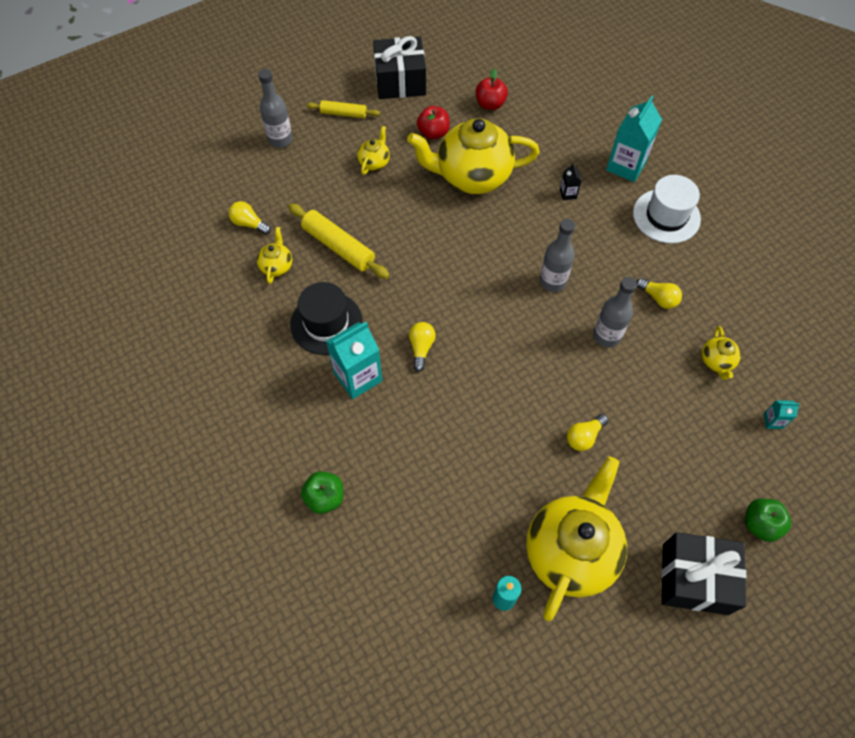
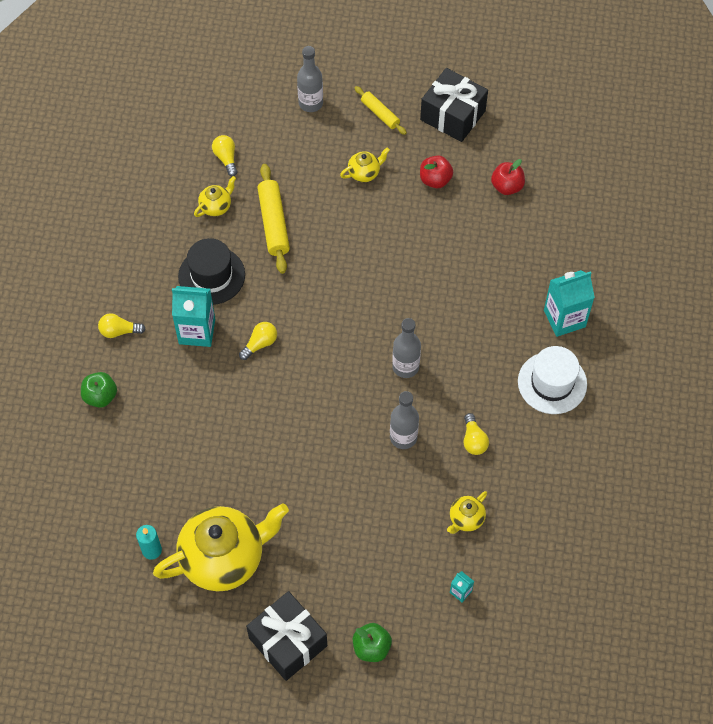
camera: 40 degrees right, 0 degrees up
(472, 176) = (429, 238): yellow teapot -> none
(568, 194) = (491, 307): black carton -> none
(584, 437) = (311, 493): yellow light bulb -> yellow light bulb (119, 331)

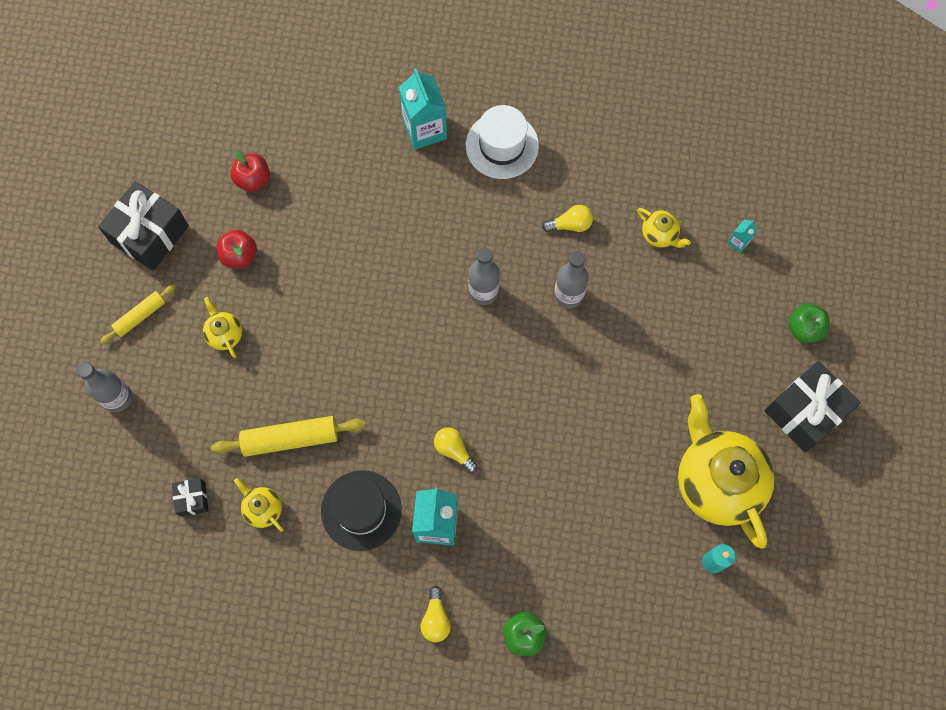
camera: 90 degrees left, 10 degrees up
(226, 158) = (192, 499): yellow light bulb -> black gift

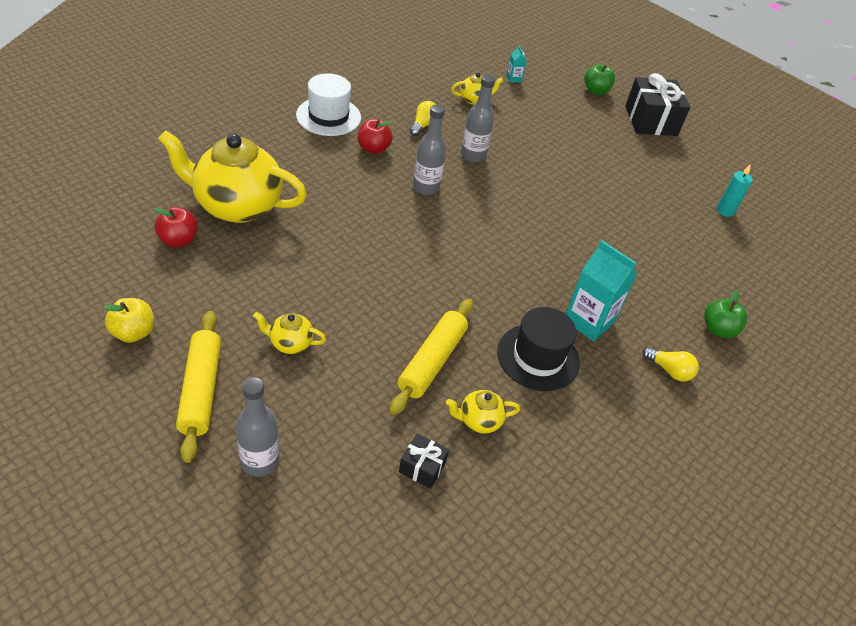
camera: 60 degrees left, 25 degrees down
(140, 316) = (201, 390): yellow rolling pin -> yellow rolling pin, size x1.63
(149, 234) = (133, 332): black gift -> yellow apple
(239, 255) = (232, 289): red apple -> red apple (373, 149)
(425, 129) = (268, 138): turquoise carton -> none
(454, 450) = (535, 275): yellow light bulb -> none
(717, 481) = (669, 177): yellow teapot -> yellow teapot (237, 206)

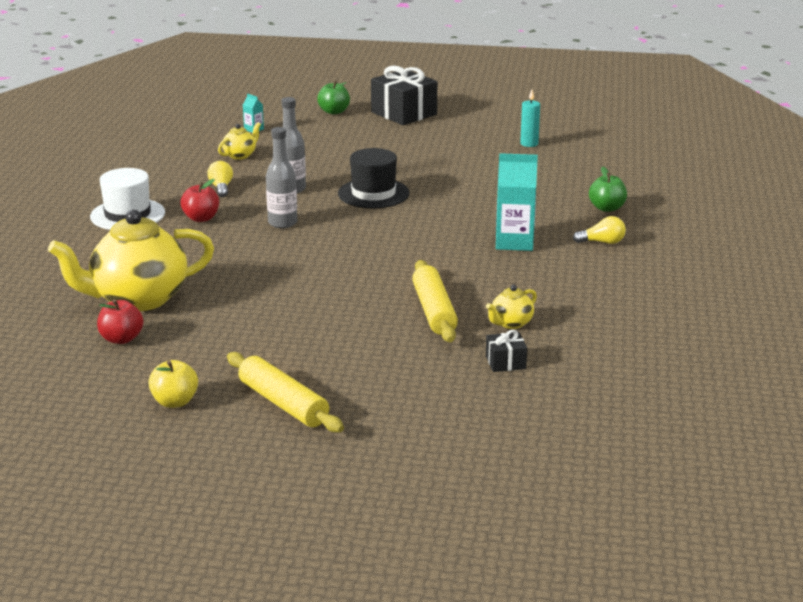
camera: 30 degrees left, 20 degrees down
(260, 461) = (387, 414): grey bottle -> none
(290, 343) = (312, 350): yellow teapot -> none
(538, 357) = (505, 275): black hat -> black hat (373, 193)

